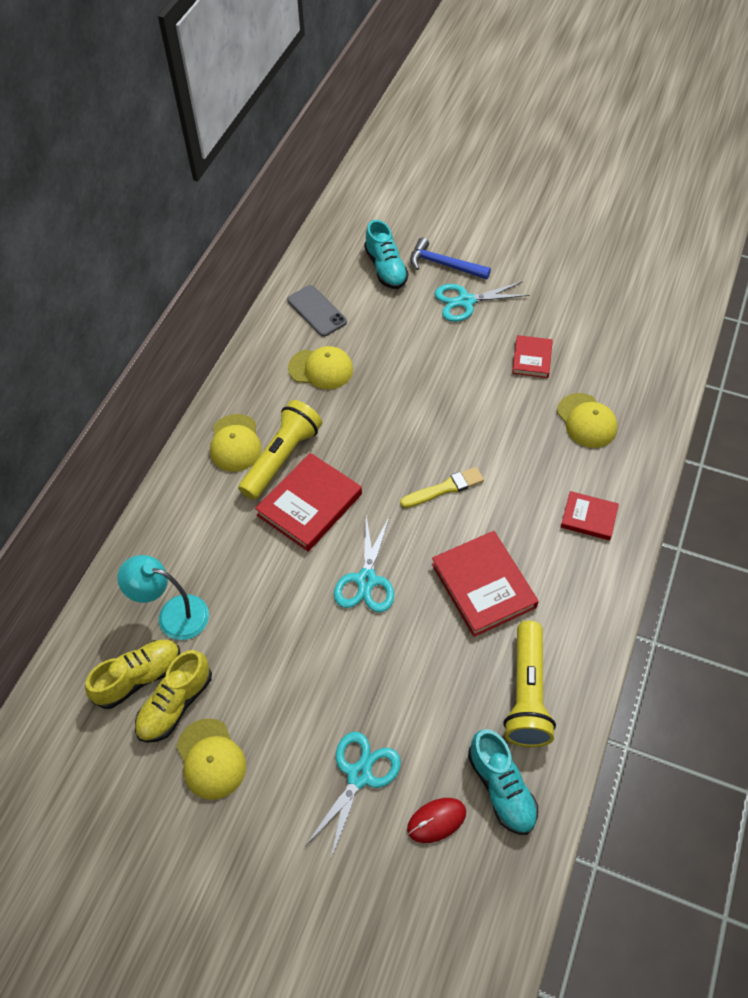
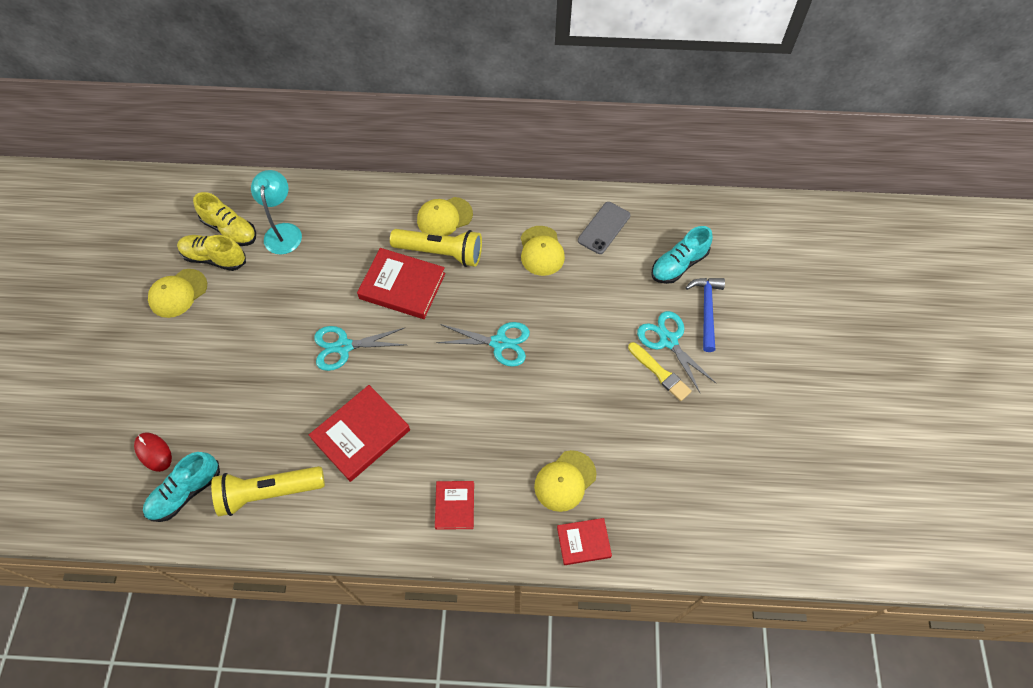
camera: 70 degrees right, 5 degrees up
(359, 775) = (180, 390): turquoise scissors -> turquoise scissors (499, 343)
(444, 488) = (449, 379): yellow brush -> yellow brush (660, 373)
(531, 358) = (621, 415): red book -> red book (583, 542)

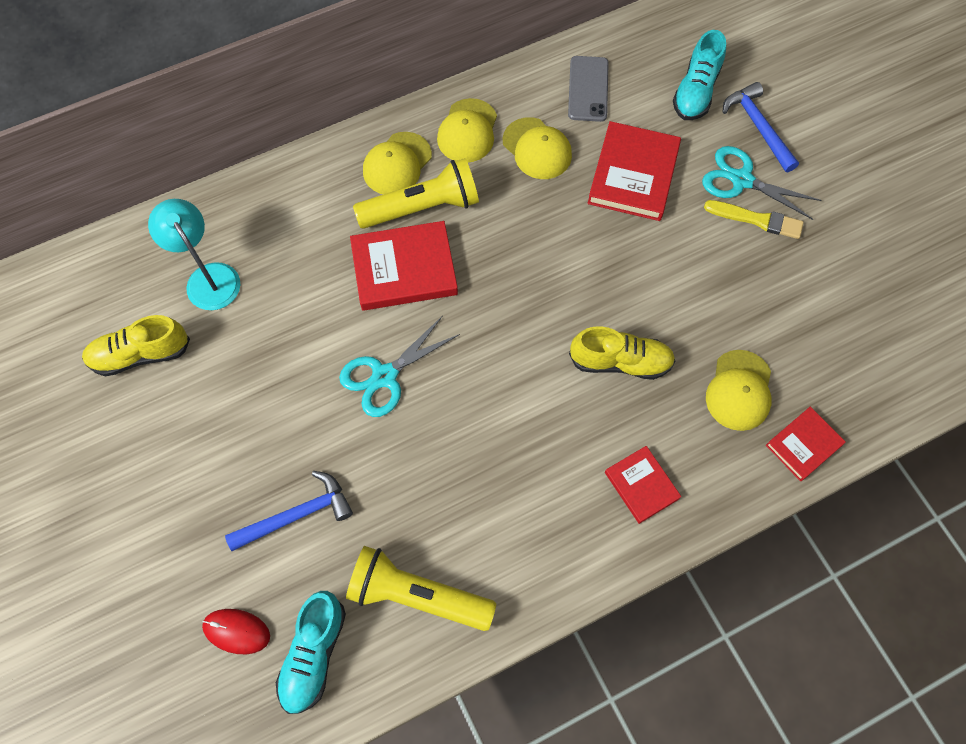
camera: 30 degrees left, 5 degrees up
(178, 293) = (123, 422): yellow cap -> yellow cap (467, 131)
(230, 229) = (135, 309): yellow shoe -> yellow shoe (620, 362)
(234, 403) = (297, 515): none -> blue hammer
(269, 492) = (417, 595): yellow flashlight -> yellow flashlight turned 60 degrees clockwise
(361, 434) = (478, 466): red book -> red book (633, 175)
(499, 343) = (563, 277): turquoise scissors -> none

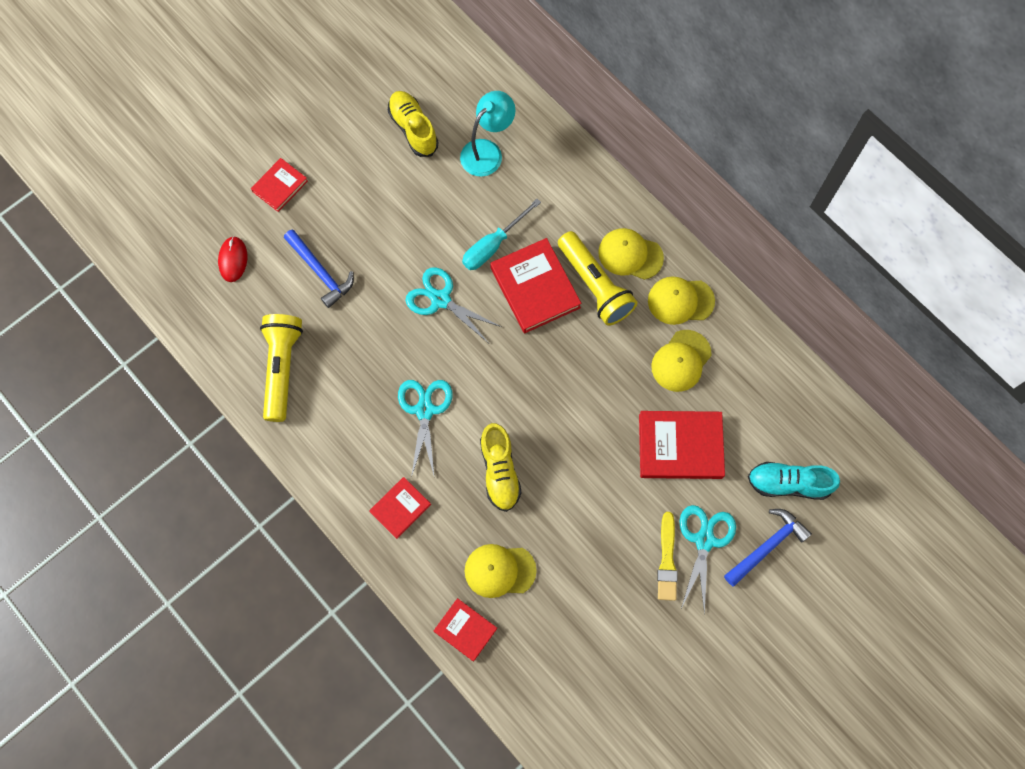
camera: 75 degrees right, 5 degrees up
(151, 542) = (280, 186): none -> red book
(314, 654) = (228, 313): turquoise shoe -> none
(334, 301) = (493, 245): none -> turquoise screwdriver
(523, 428) = (424, 410): none -> turquoise scissors
(588, 89) = (758, 389): grey phone -> none

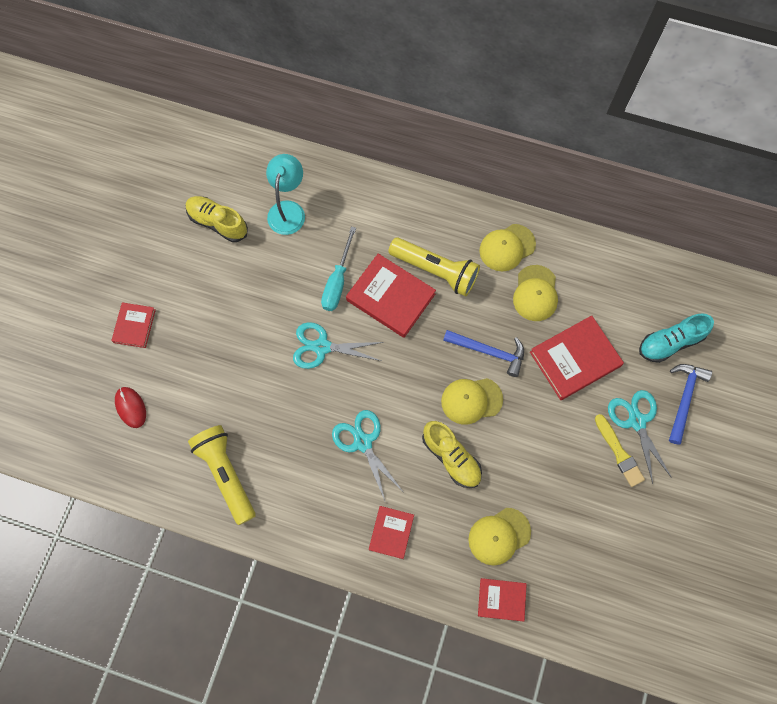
camera: 30 degrees left, 0 degrees up
(320, 272) = (211, 378): blue hammer -> blue hammer (489, 352)
(630, 255) = (448, 232): yellow cap -> yellow cap (471, 400)

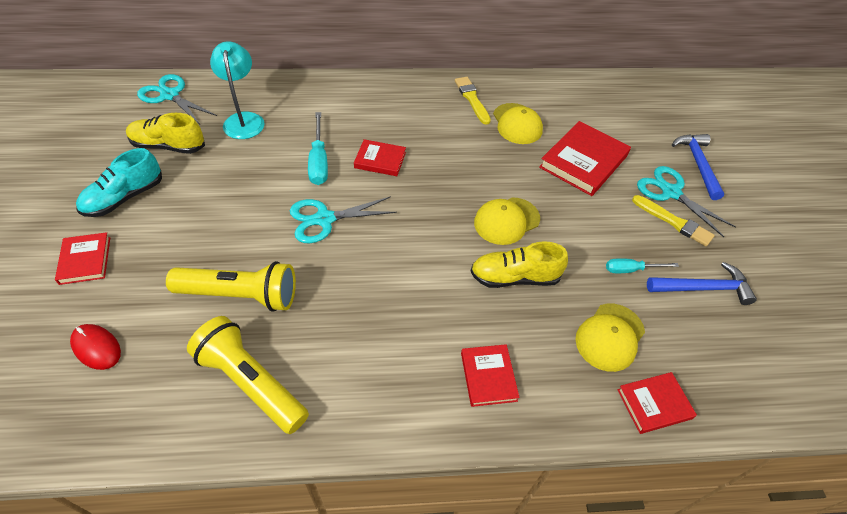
camera: 25 degrees left, 20 degrees down
(363, 442) = (410, 294): turquoise scissors -> turquoise scissors (170, 95)
(390, 297) = (380, 160): red book -> red book, size x0.58
(435, 271) = (415, 130): yellow flashlight -> yellow flashlight (240, 295)
(451, 457) = (514, 277): yellow shoe -> yellow shoe turned 150 degrees clockwise
(489, 352) = (500, 177): blue hammer -> blue hammer (703, 288)
(507, 247) = (472, 99): yellow cap -> yellow brush
(551, 485) = (631, 269): none -> turquoise screwdriver
(670, 342) = (655, 128): turquoise shoe -> turquoise shoe (124, 198)

